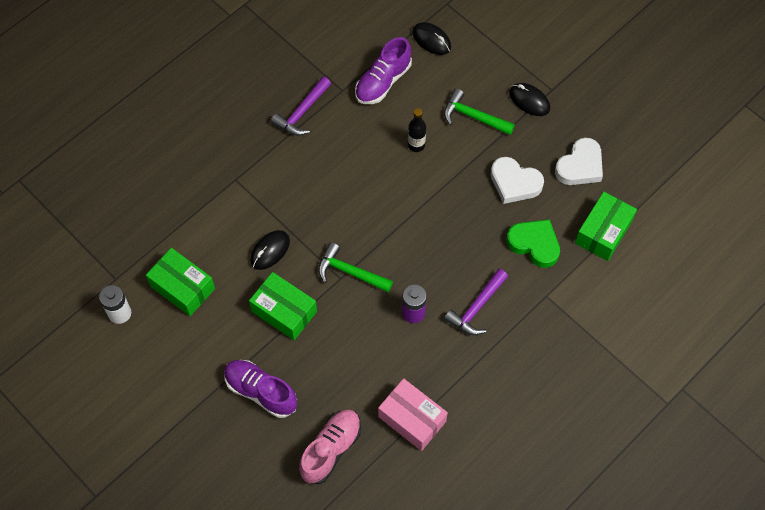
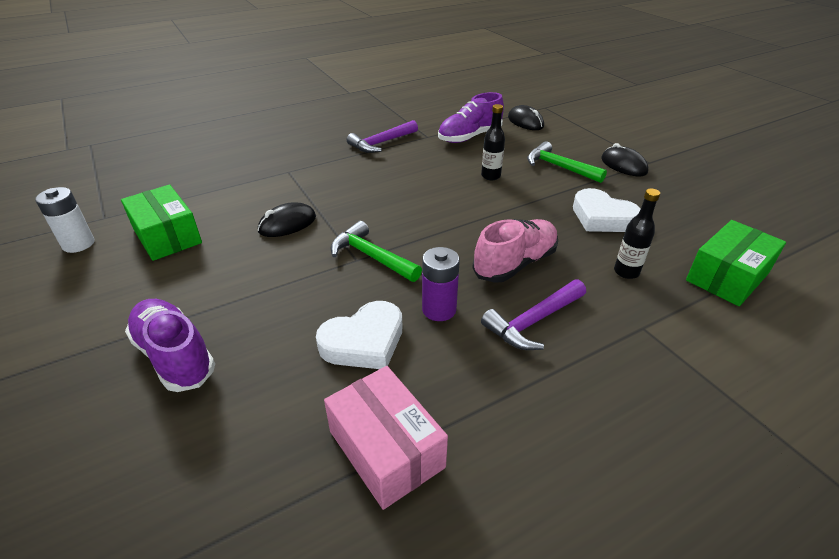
camera: 15 degrees right, 25 degrees down
(284, 311) = (268, 277): green box -> none
(331, 449) = (224, 464): pink shoe -> pink shoe (515, 263)
(534, 244) = (626, 272): green heart -> black bottle
(580, 166) = (687, 216): white heart -> white heart (364, 341)

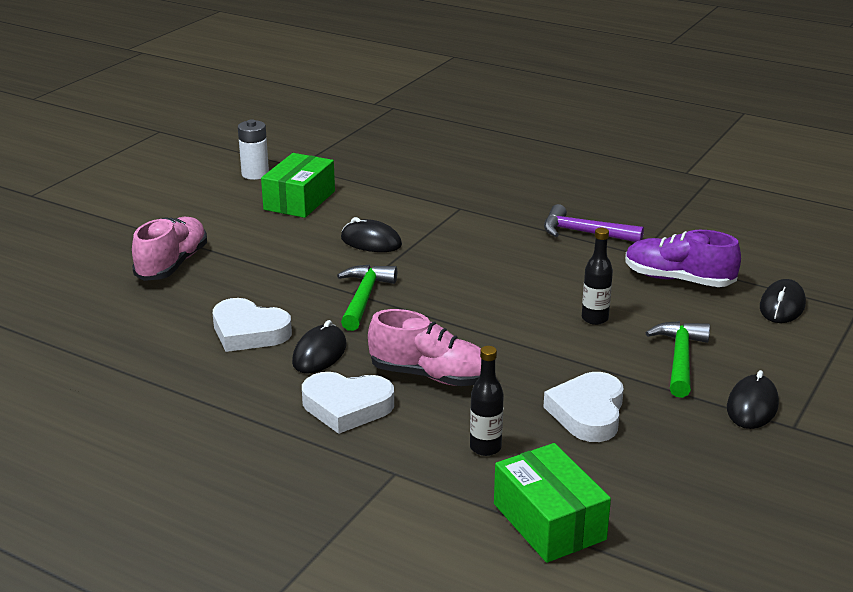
camera: 60 degrees right, 10 degrees down
(175, 356) = (172, 264): purple shoe -> pink shoe
(386, 449) = (148, 376): pink box -> none
(439, 309) = (319, 354): purple battery -> black mouse
(533, 321) = (347, 407): purple hammer -> white heart
(727, 276) = (549, 521): green box -> green box turned 45 degrees clockwise

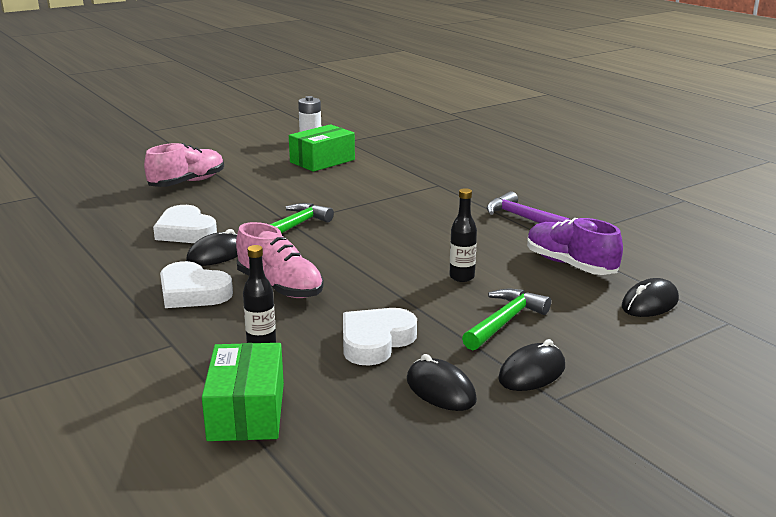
camera: 25 degrees right, 5 degrees down
(371, 242) = (343, 194): black mouse -> black mouse (440, 390)

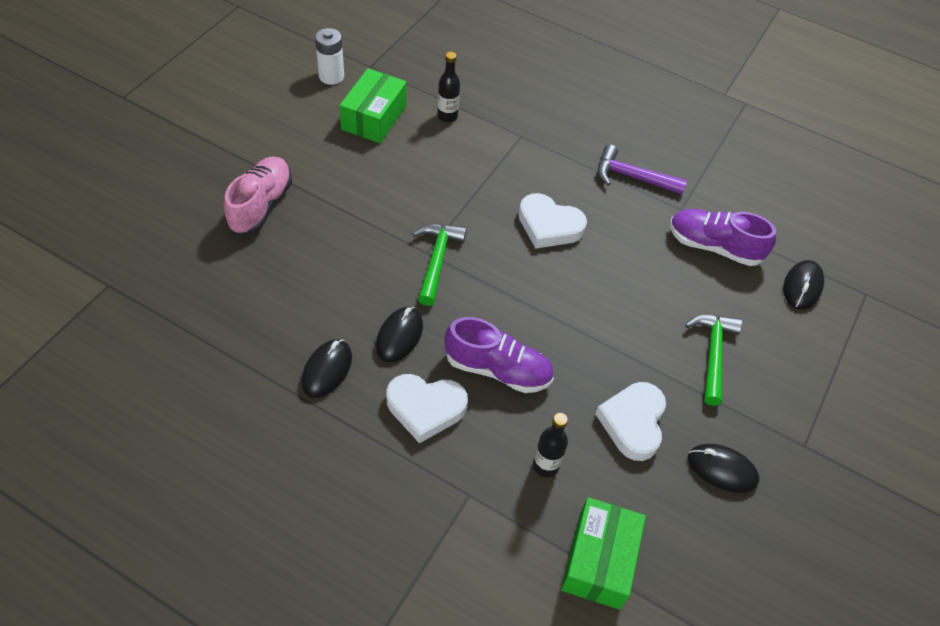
camera: 30 degrees left, 30 degrees up
(185, 231) = (335, 303): white heart -> white heart (549, 226)
(247, 411) = (599, 560): green box -> green box turned 45 degrees clockwise
(280, 287) = (498, 369): pink shoe -> purple shoe
(462, 277) = (640, 297): black bottle -> black bottle (447, 116)
(532, 373) = (772, 419): black mouse -> black mouse (327, 370)

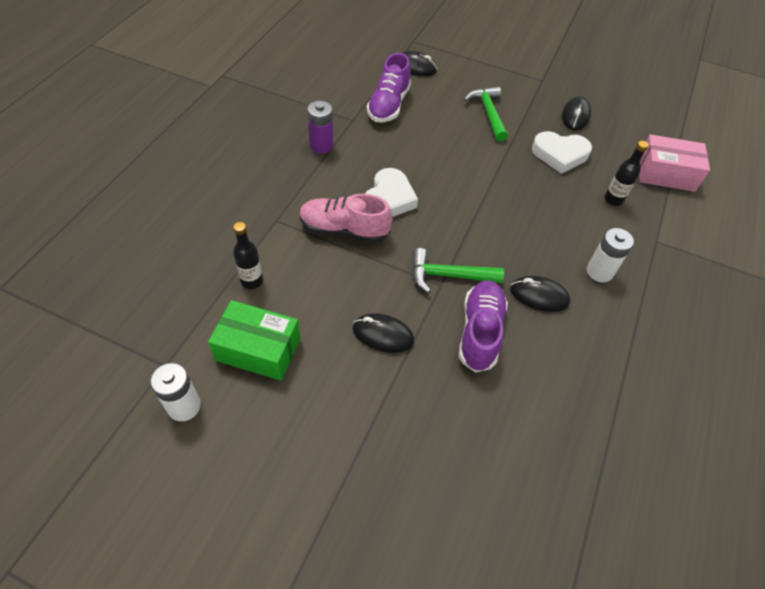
camera: 95 degrees left, 0 degrees up
(261, 205) = (413, 445): pink shoe -> pink shoe (344, 230)
(327, 370) = (593, 346): black mouse -> black mouse (383, 335)
(425, 408) = (599, 272): white heart -> white battery
(498, 369) = (546, 228): purple shoe -> purple shoe (480, 332)
(599, 560) = (665, 173): green box -> pink box
(632, 177) = (321, 145): purple hammer -> purple battery
(712, 354) = (488, 113): green hammer -> green hammer turned 75 degrees clockwise

